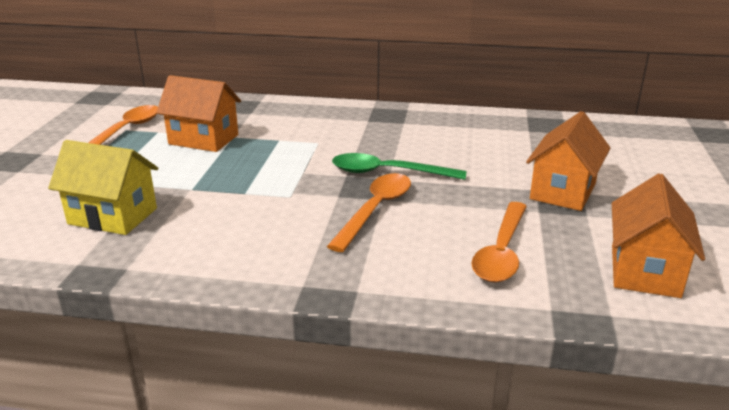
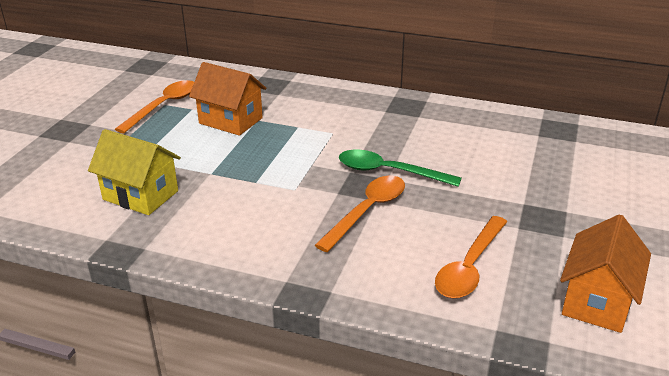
camera: 10 degrees right, 5 degrees up
(562, 191) = (548, 208): orange house -> none

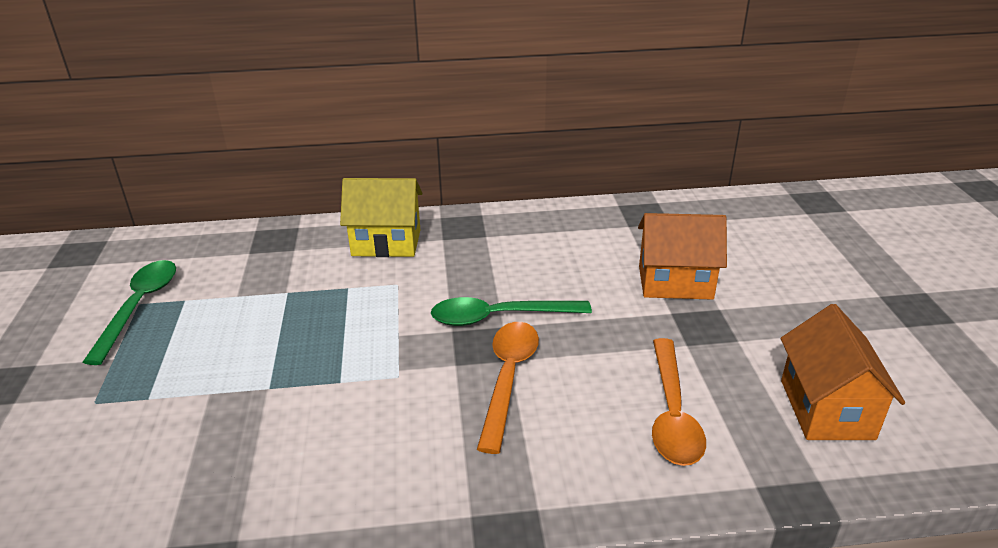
camera: 25 degrees left, 0 degrees up
(140, 195) = (182, 455): yellow house -> yellow house (386, 243)
(163, 106) = (139, 307): orange spoon -> green spoon
(231, 120) = (251, 303): orange house -> orange house (675, 282)

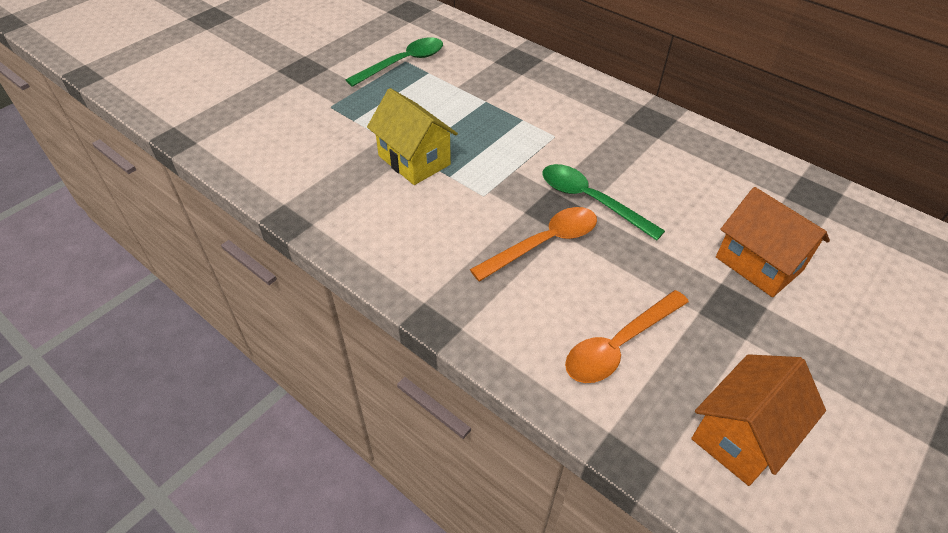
camera: 45 degrees right, 15 degrees up
(386, 243) = (583, 103): yellow house -> yellow house (414, 160)

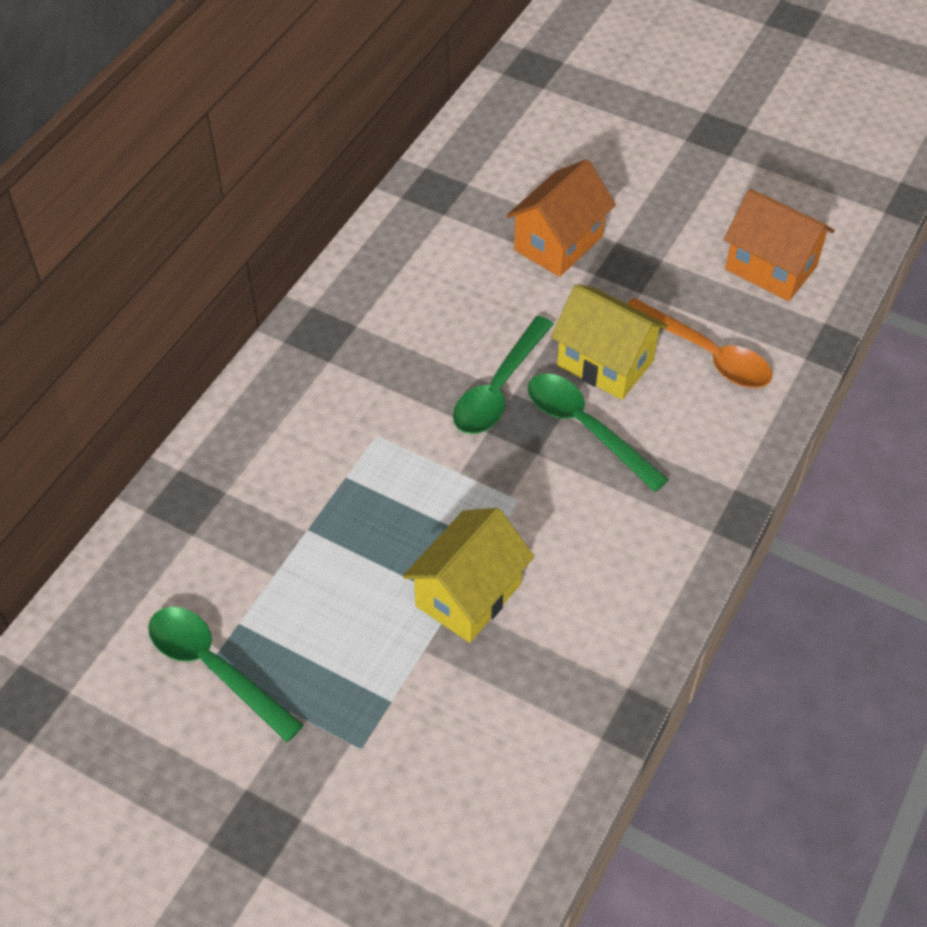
camera: 100 degrees left, 5 degrees up
(544, 243) = (585, 428): orange spoon -> green spoon
(612, 269) = (605, 363): none -> yellow house

